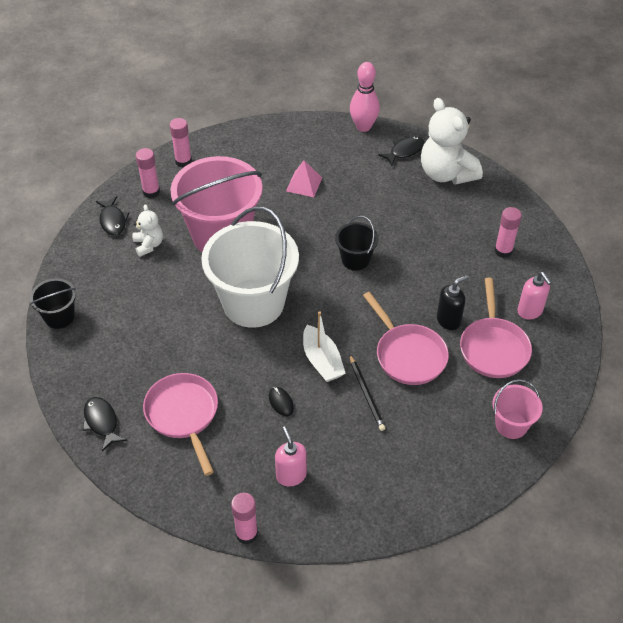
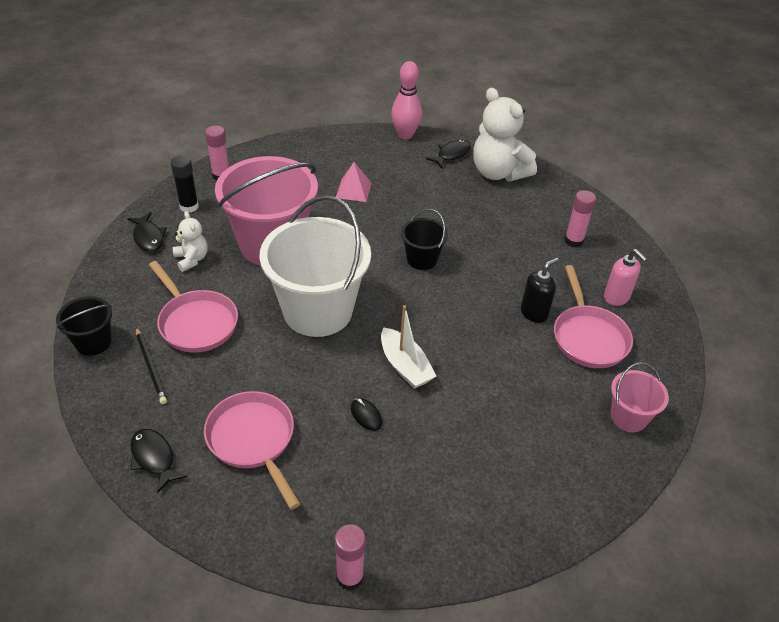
camera: 10 degrees left, 5 degrees down
(151, 192) = (189, 207): pink glue stick -> black glue stick
(291, 475) = (392, 499): pink soap dispenser -> none
(366, 394) = (462, 398): black pencil -> black pencil (151, 367)
(408, 355) = (498, 352): pink pan -> pink pan (196, 323)

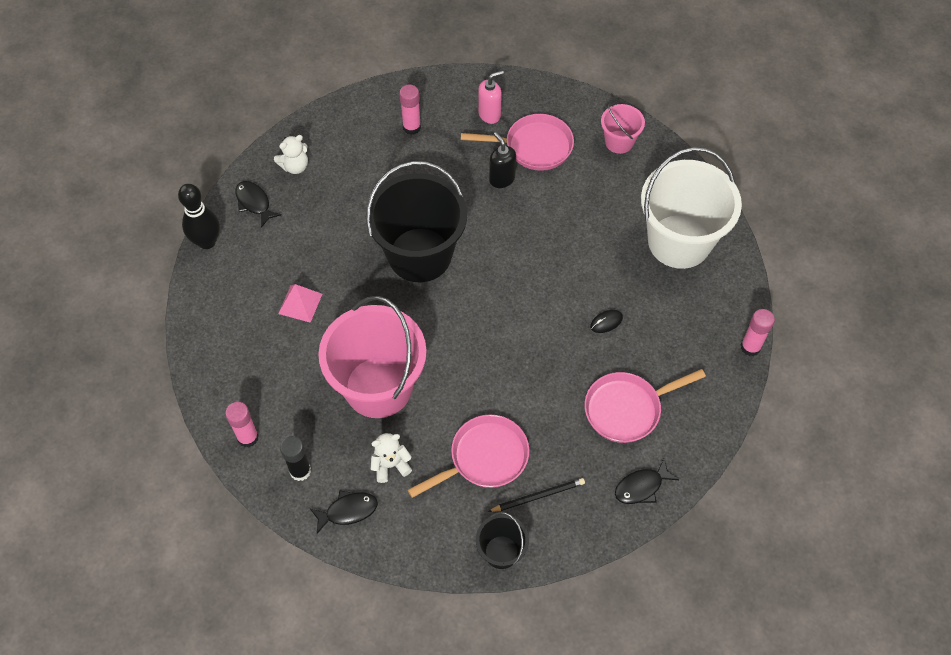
camera: 80 degrees left, 15 degrees up
(318, 311) = (480, 350): white bucket -> white bucket (679, 241)
(405, 135) = (207, 242): pink bowling pin -> black bowling pin
(405, 366) = (555, 287): white boat -> none
(422, 259) = (420, 255): black bucket -> black bucket, size x2.10
(498, 172) = (295, 166): white teddy bear -> white teddy bear, size x0.51

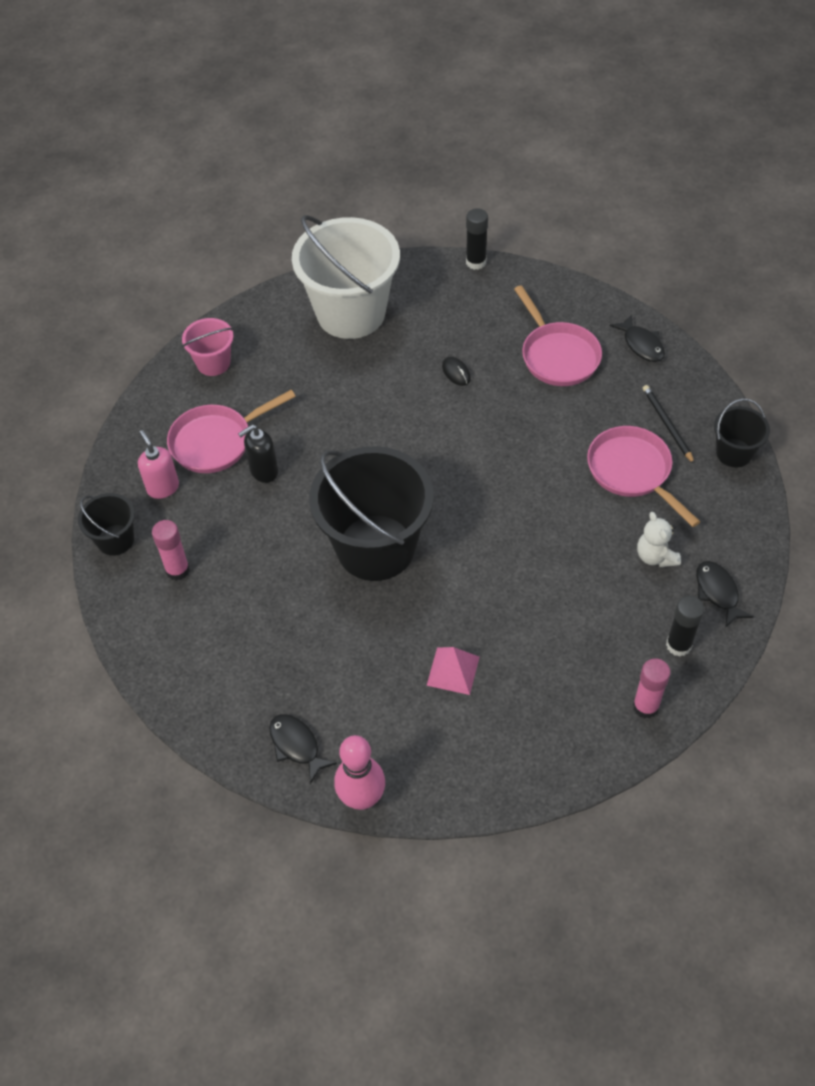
camera: 90 degrees left, 5 degrees down
(207, 242) = (362, 798): black bowling pin -> pink bowling pin
(254, 203) = (296, 745): black fish -> black fish turned 90 degrees clockwise
(295, 166) = (236, 702): white teddy bear -> none
(378, 387) = (560, 576): pink bucket -> none
(442, 88) = (115, 540): none -> black bucket
(534, 147) = (216, 441): pink pan -> pink pan turned 120 degrees counterclockwise
(750, 347) = (476, 262): pink glue stick -> black glue stick

